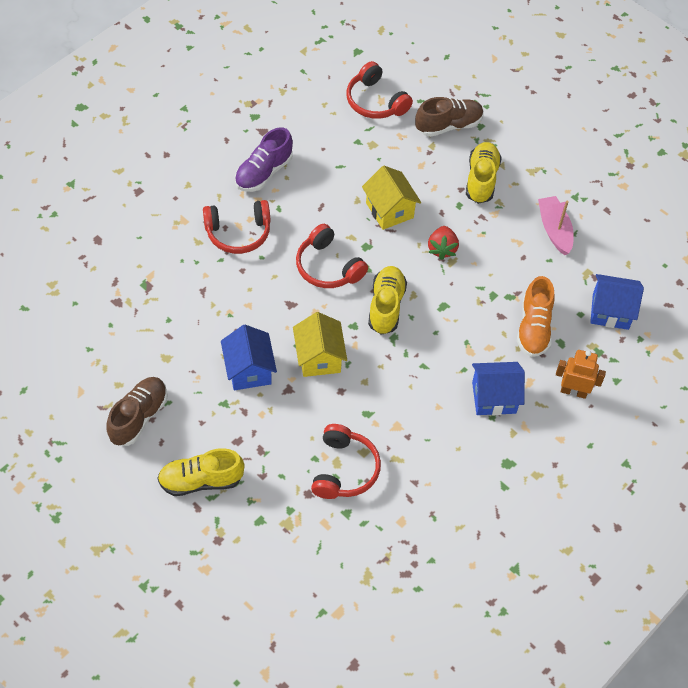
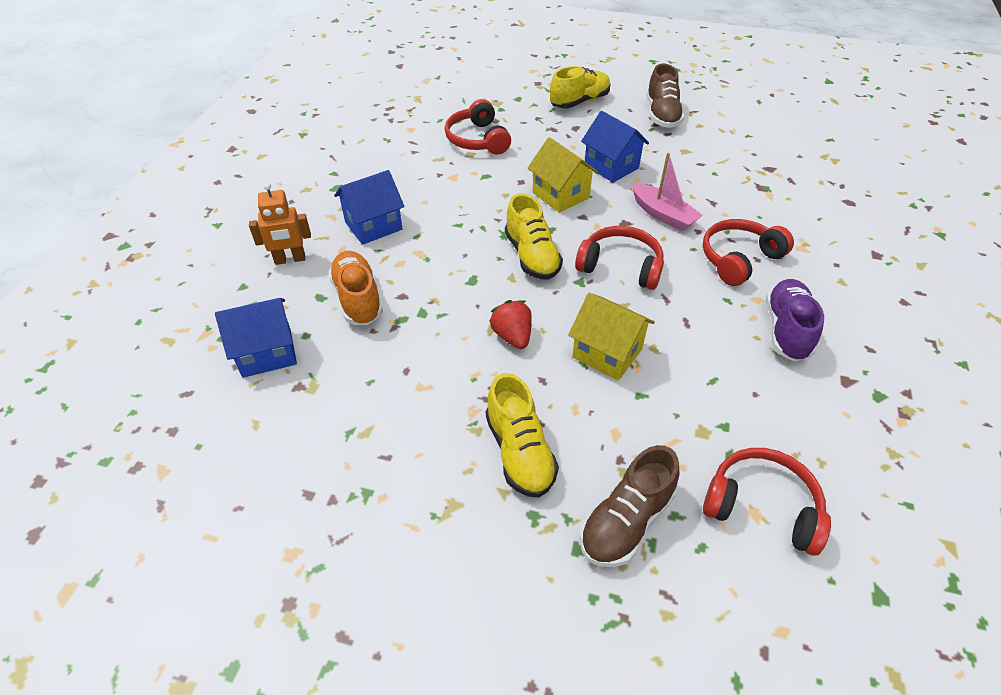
camera: 155 degrees right, 10 degrees down
(554, 230) = (379, 425): pink boat -> pink boat (662, 214)

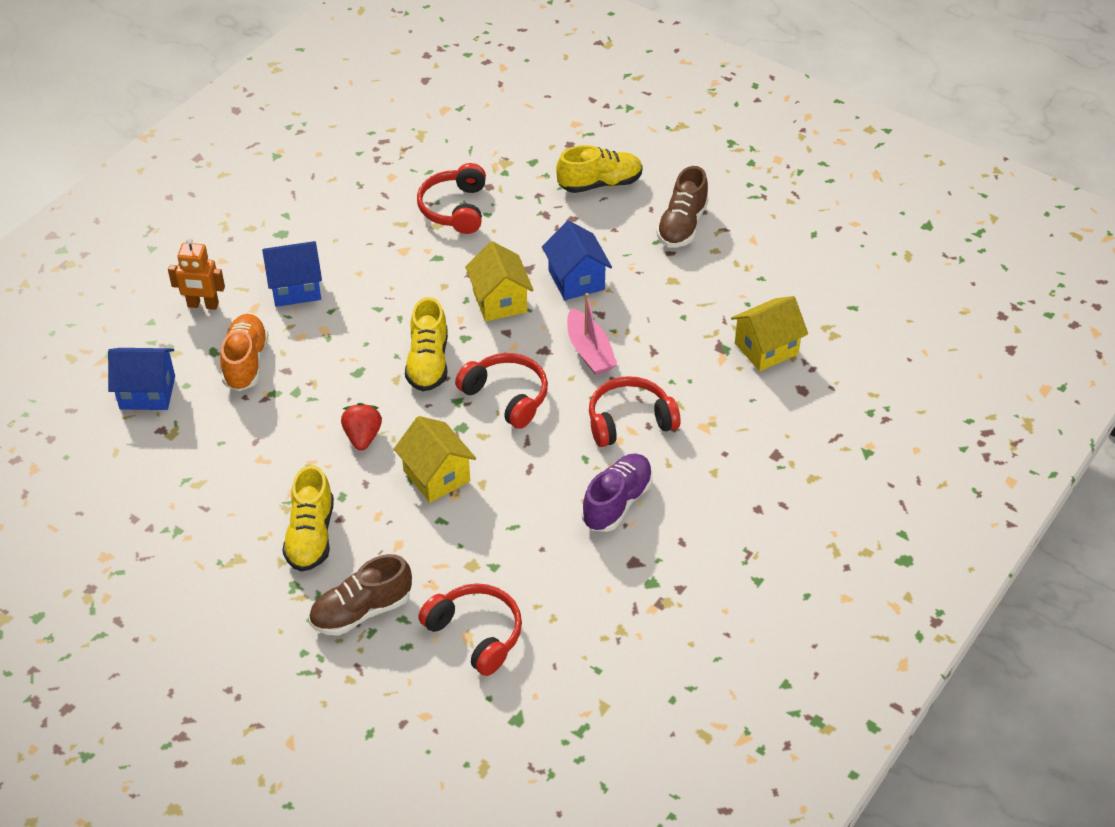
camera: 20 degrees right, 0 degrees up
(796, 180) = (766, 348): none -> yellow house

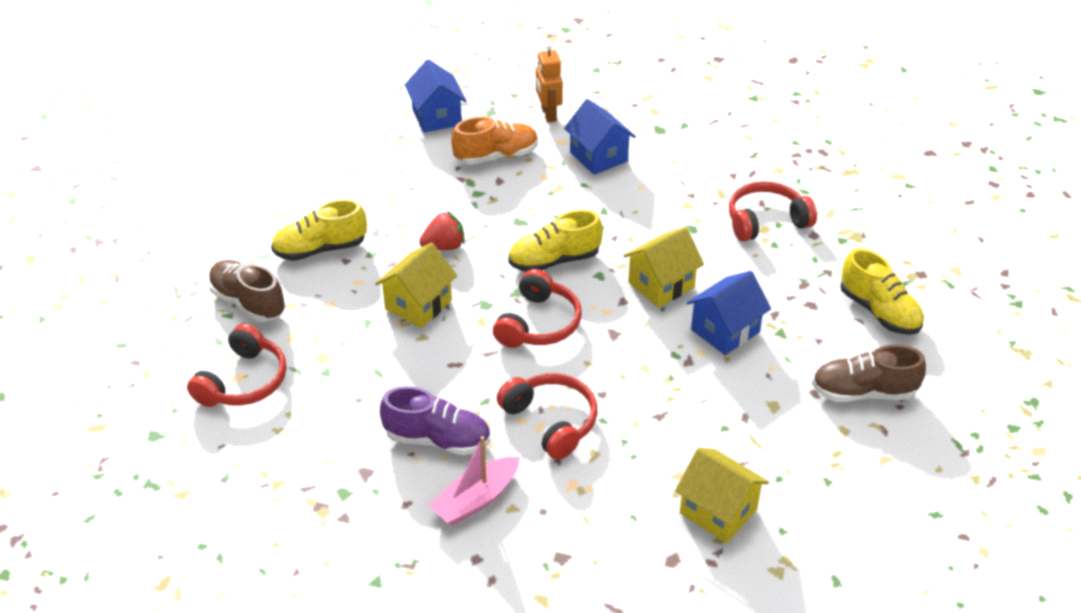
camera: 70 degrees right, 5 degrees down
(589, 351) = (631, 367): pink boat -> pink boat (476, 500)

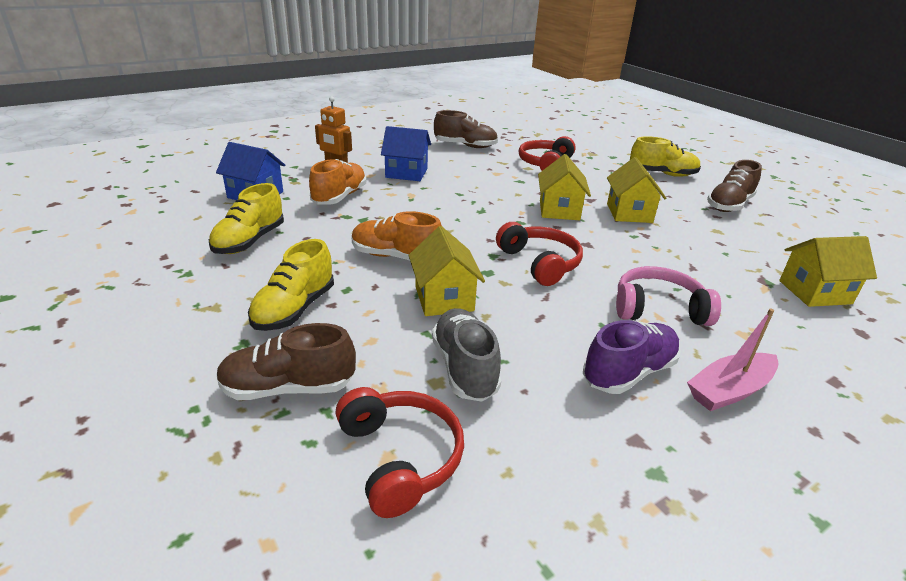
camera: 50 degrees left, 10 degrees down
(350, 360) = (464, 368): none -> grey shoe
(444, 246) = (395, 256): red strawberry -> orange shoe
(476, 500) = (729, 390): pink boat -> pink boat turned 60 degrees clockwise
(551, 421) = (658, 308): red headphones -> pink headphones
(554, 260) = (481, 228): yellow shoe -> yellow shoe (249, 241)
(724, 148) = (465, 146): none -> brown shoe
(725, 331) = (629, 213): blue house -> yellow house

